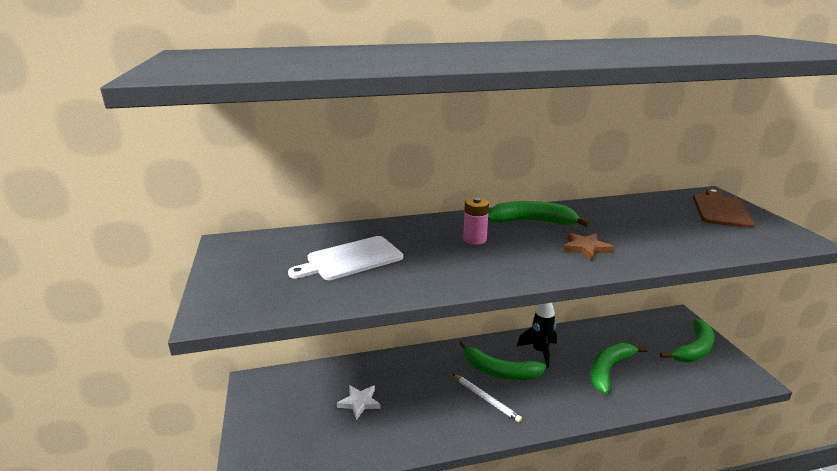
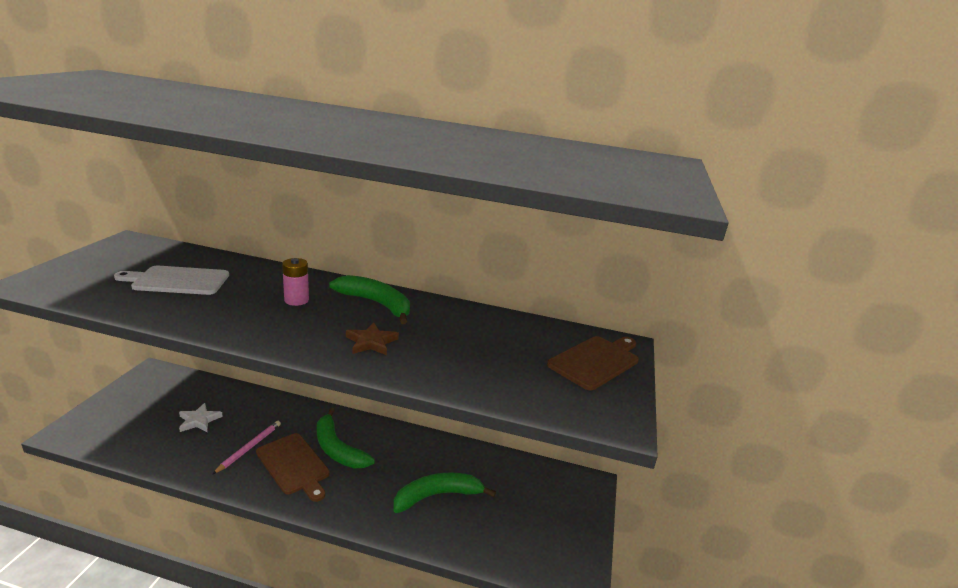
camera: 25 degrees right, 0 degrees up
(433, 403) = (249, 448): none -> pink pencil
(486, 399) = (294, 465): white pencil -> brown cutting board
(540, 351) = (397, 450): black rocket -> none
(694, 349) = (557, 520): green banana -> none

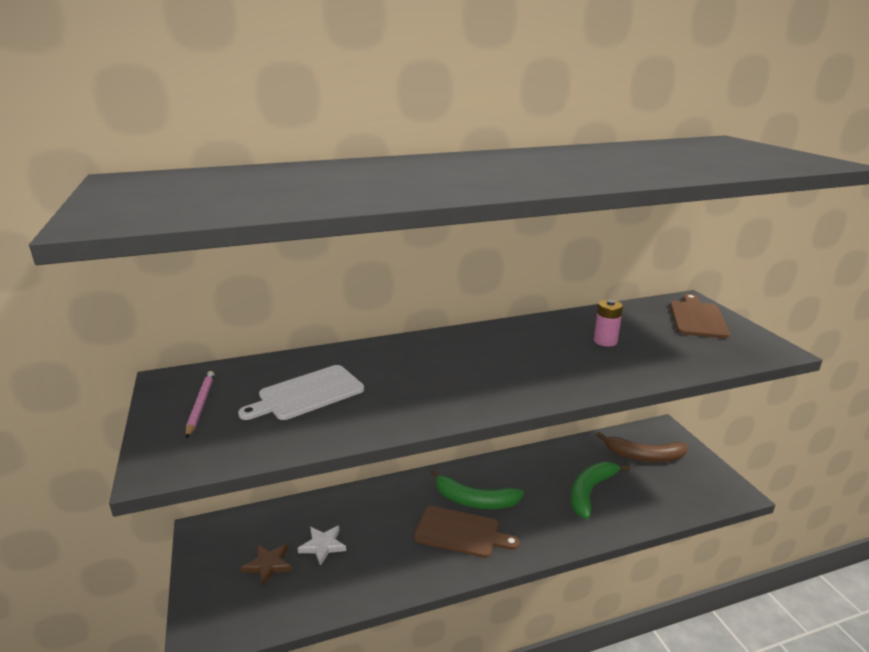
camera: 30 degrees left, 0 degrees up
(249, 448) = (404, 541): pink pencil -> pink pencil (201, 405)
(296, 300) = (441, 364): pink battery -> pink battery (605, 341)
(371, 342) = (557, 369): brown star -> brown star (268, 565)
(376, 304) = (502, 340): green banana -> none
(532, 496) = (644, 456): none -> brown banana

